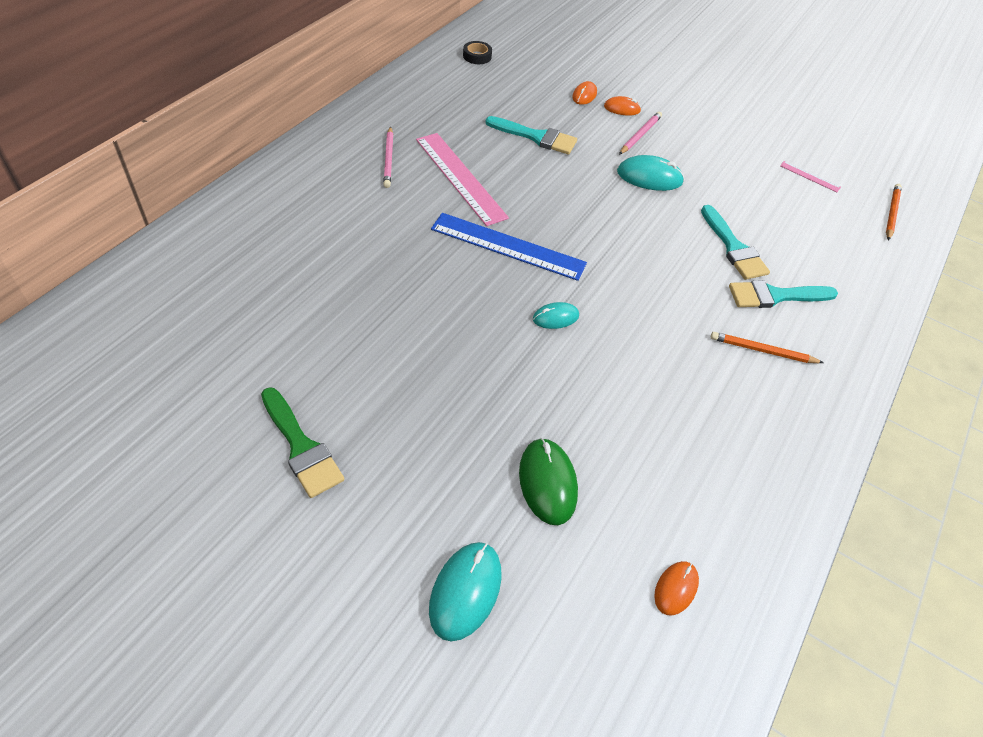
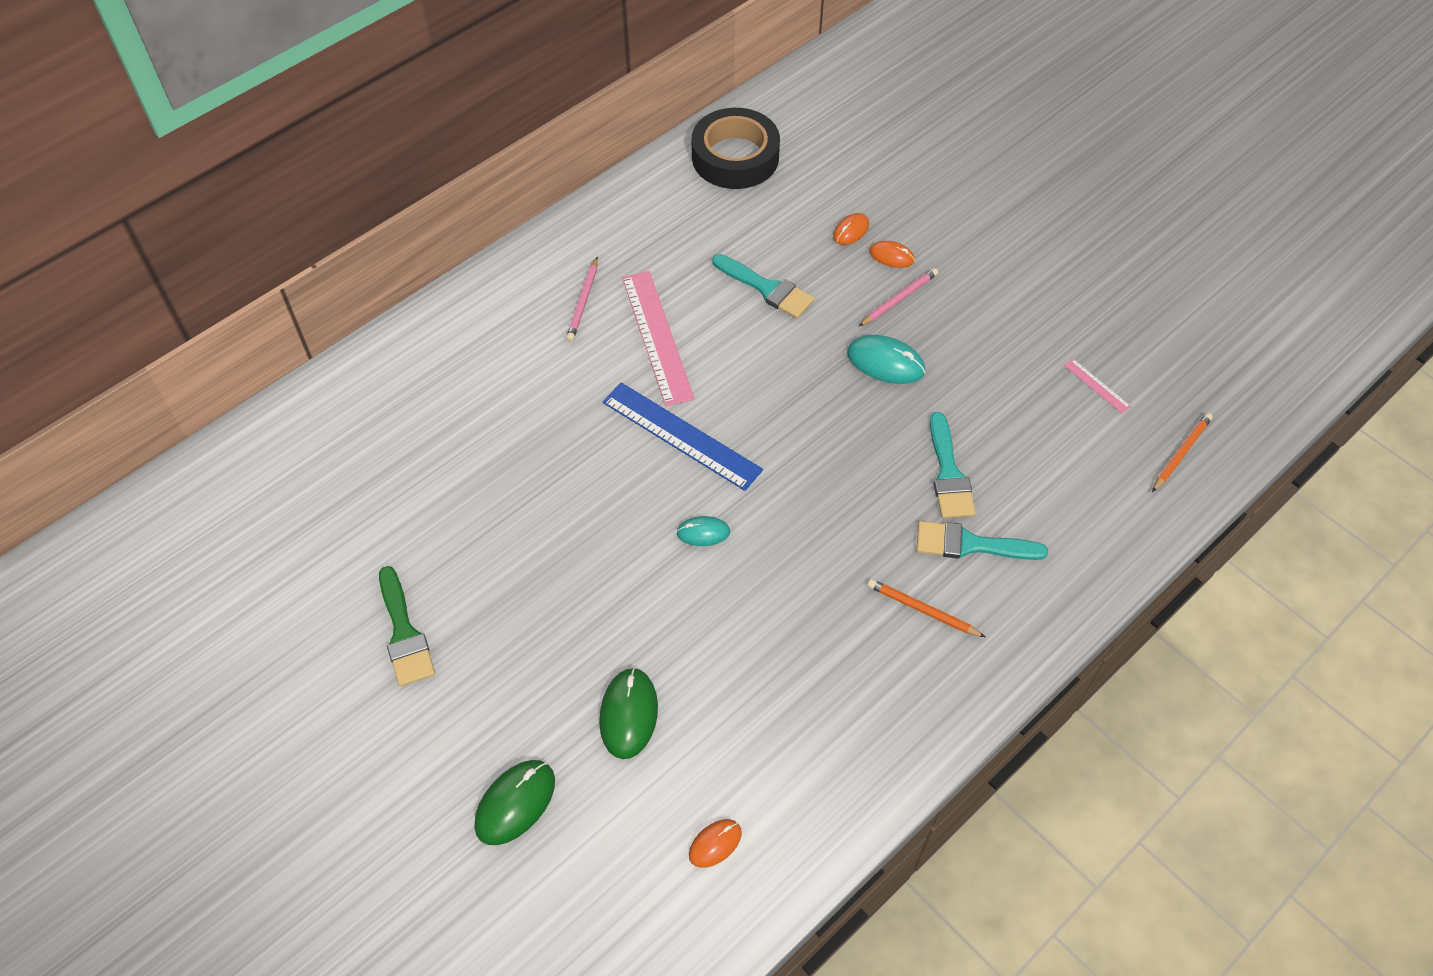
camera: 20 degrees right, 5 degrees up
(465, 591) = (515, 803): turquoise mouse -> green mouse
(477, 56) = (735, 157): black tape -> black tape, size x2.42

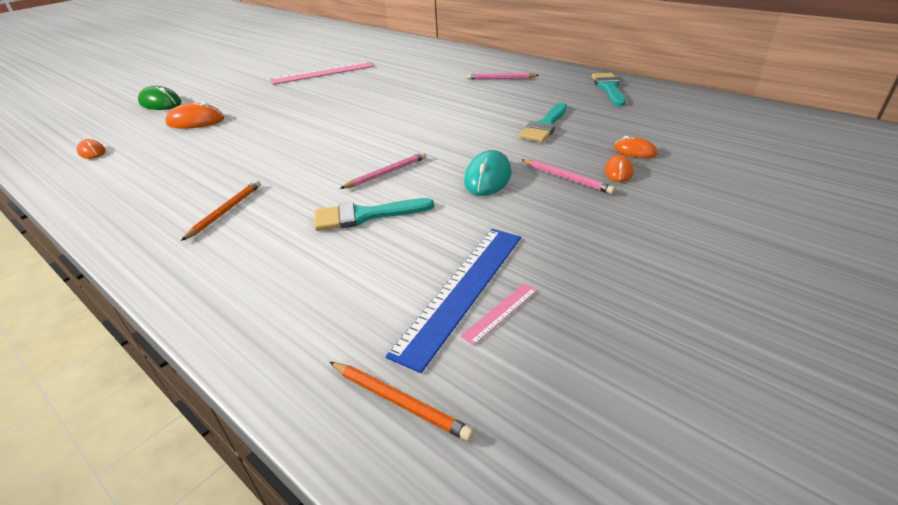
camera: 85 degrees right, 20 degrees down
(404, 633) = (272, 72): green brush -> none
(628, 714) = (196, 121): green mouse -> orange mouse
(657, 337) = (481, 99): pink ruler -> pink ruler (322, 73)
(681, 435) = (398, 113): blue ruler -> blue ruler (462, 290)
(703, 532) = (319, 127): turquoise mouse -> none
(735, 157) = (676, 103): black tape -> none
(859, 453) = (386, 173): none -> pink pencil
(971, 544) = (285, 231): turquoise brush -> turquoise brush (609, 88)

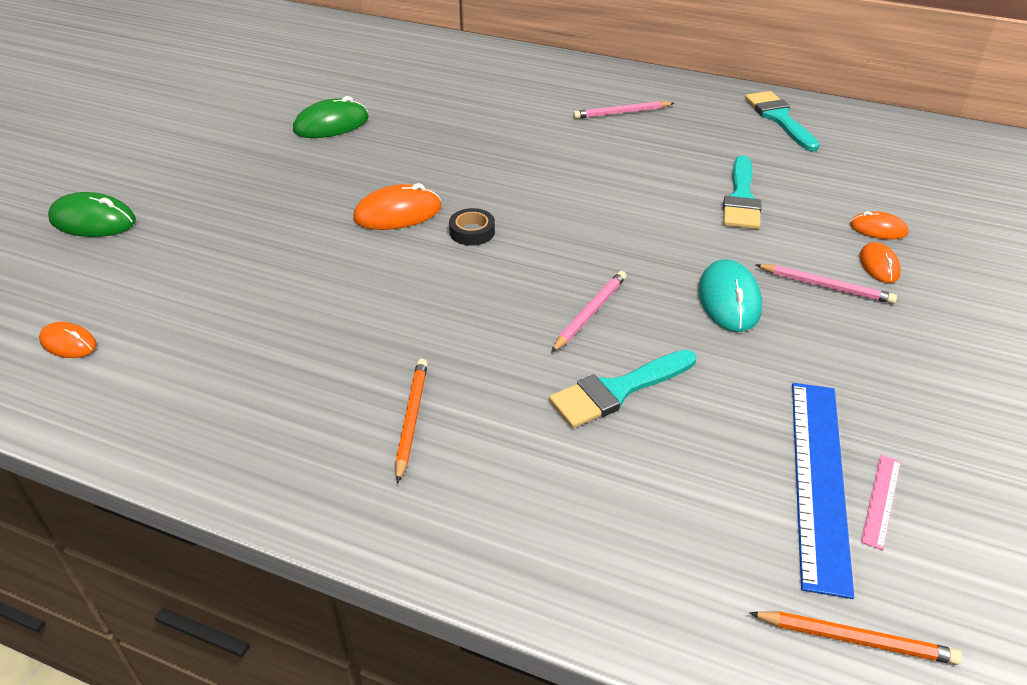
camera: 20 degrees left, 5 degrees up
(196, 121) = (199, 253): orange mouse -> orange mouse (397, 213)
(322, 73) = (331, 124): pink ruler -> green mouse
(353, 126) = (472, 232): none -> black tape

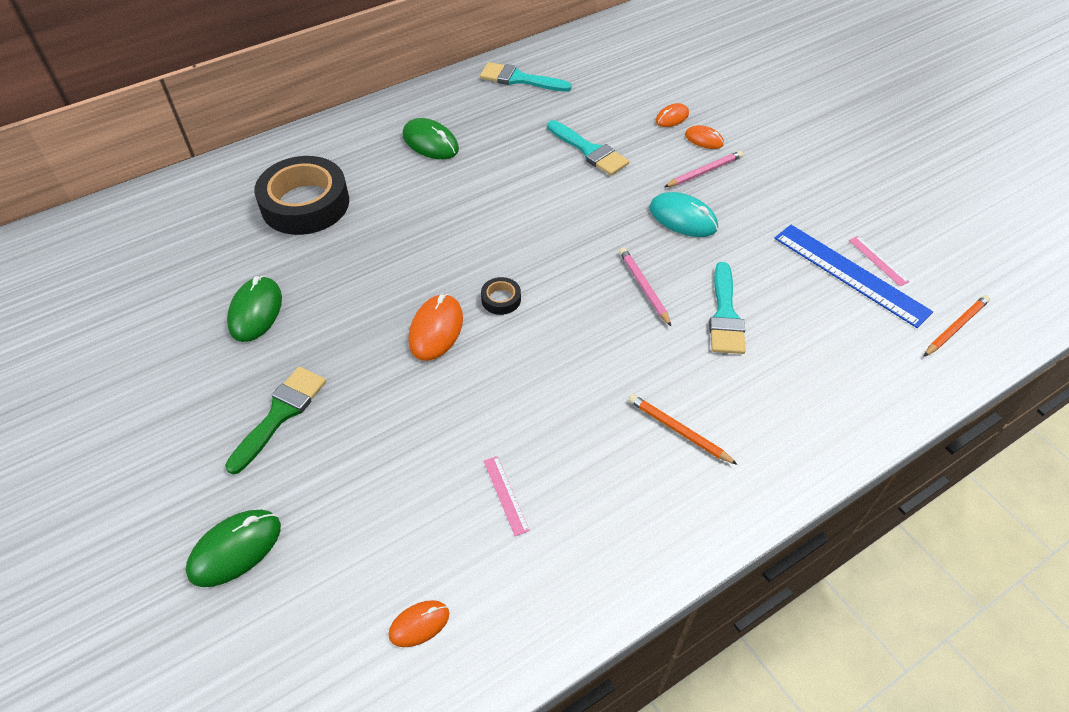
camera: 55 degrees left, 10 degrees up
(237, 181) = (280, 414): none -> green brush
(239, 333) = (505, 495): none -> pink ruler
(470, 92) = (305, 204): none -> black tape
(621, 113) = (430, 142): pink pencil -> green mouse

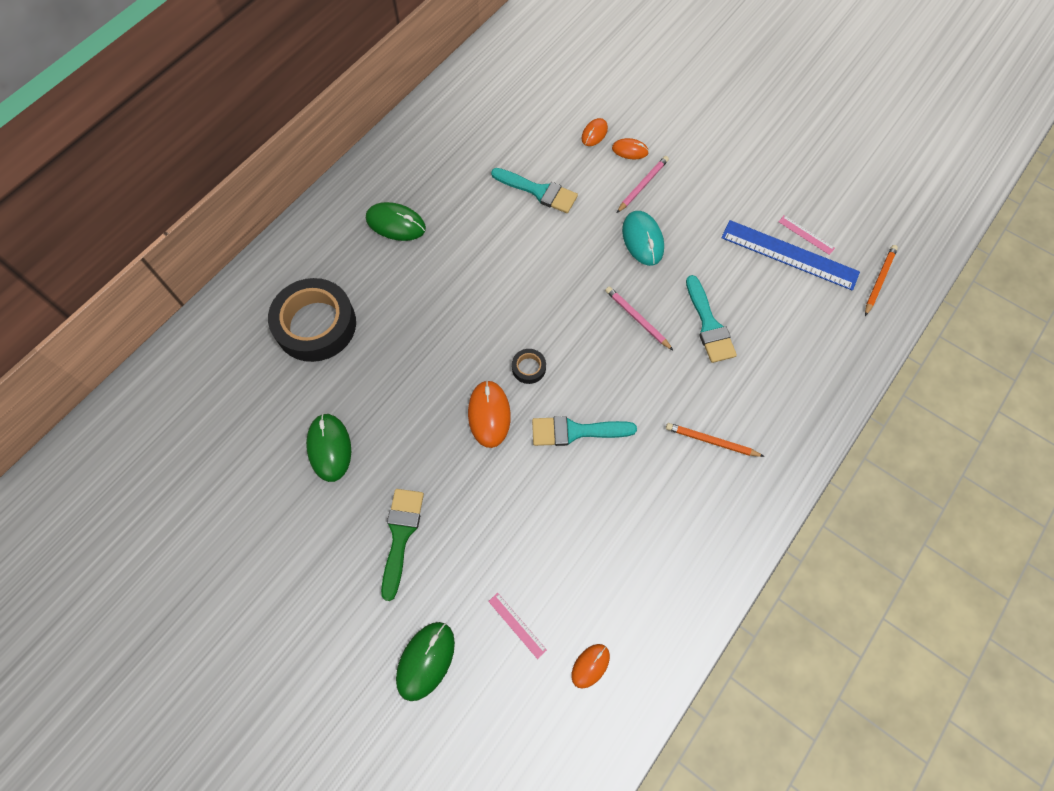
camera: 20 degrees left, 15 degrees up
(505, 495) = (607, 541): pink ruler -> pink ruler (517, 625)
(519, 79) = (444, 127): turquoise brush -> turquoise brush (576, 431)
(683, 218) = (642, 239): turquoise mouse -> turquoise mouse turned 60 degrees clockwise

